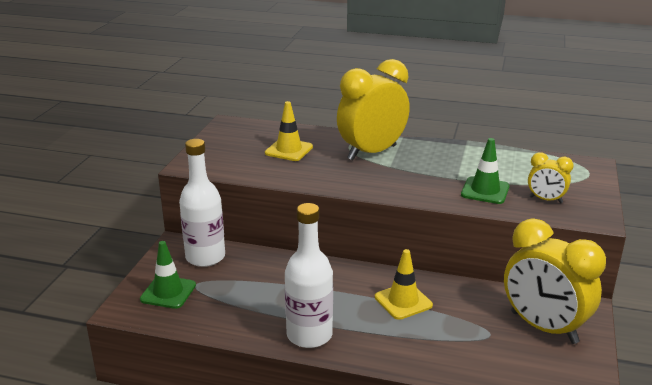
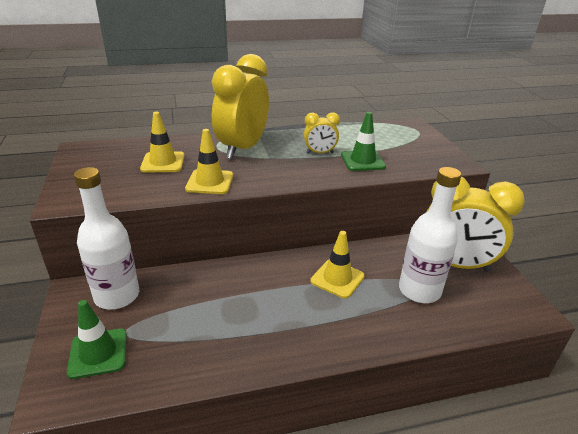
camera: 30 degrees left, 5 degrees up
(309, 335) = (283, 346): white bottle -> white bottle (419, 290)
(315, 176) = (210, 182): none -> yellow traffic cone
(545, 200) = (411, 158): yellow clock -> yellow clock (319, 153)

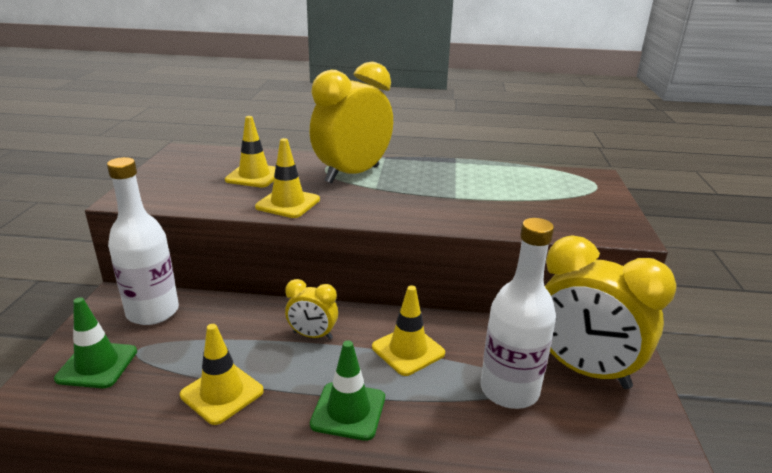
camera: 20 degrees right, 5 degrees down
(221, 347) = (222, 393): none -> yellow traffic cone
(319, 153) = (442, 192): yellow clock -> yellow clock (312, 335)
(362, 161) = (491, 209): green traffic cone -> green traffic cone (348, 411)

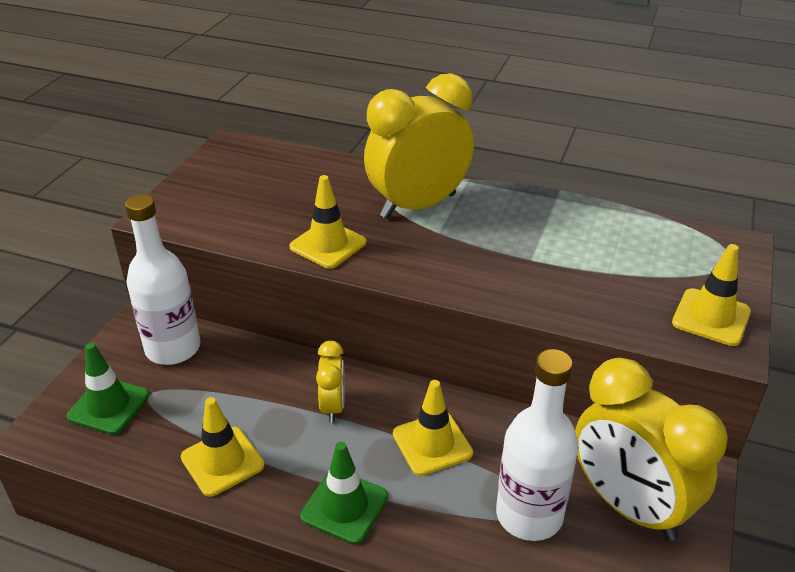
camera: 15 degrees right, 10 degrees up
(254, 176) = (301, 196): yellow traffic cone -> yellow traffic cone (711, 317)
(312, 335) = (333, 406): yellow clock -> yellow clock turned 120 degrees counterclockwise

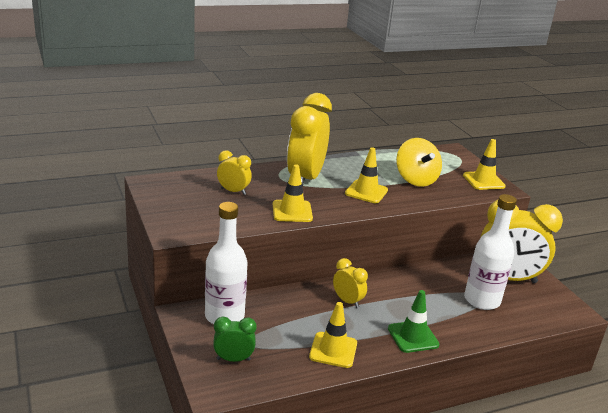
camera: 45 degrees left, 10 degrees down
(109, 406) = (233, 359): green traffic cone -> green clock
(301, 190) = (233, 191): none -> yellow clock
(432, 444) = (410, 294): yellow traffic cone -> yellow traffic cone (366, 192)
(586, 269) = (416, 180): none -> yellow spinning top

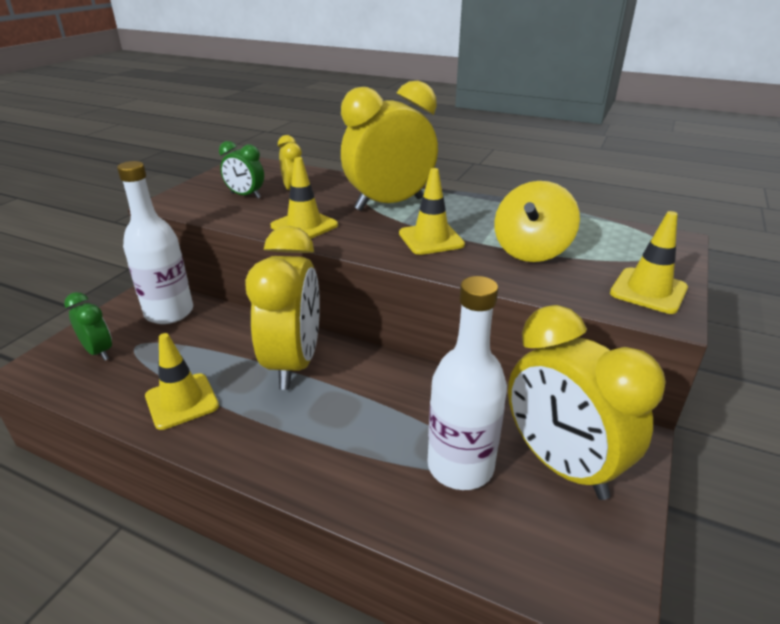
camera: 50 degrees right, 5 degrees up
(212, 207) = (245, 196): none -> green clock
(347, 301) = (293, 363): yellow clock -> yellow clock, size x2.08
(413, 337) = (283, 446): green traffic cone -> none

